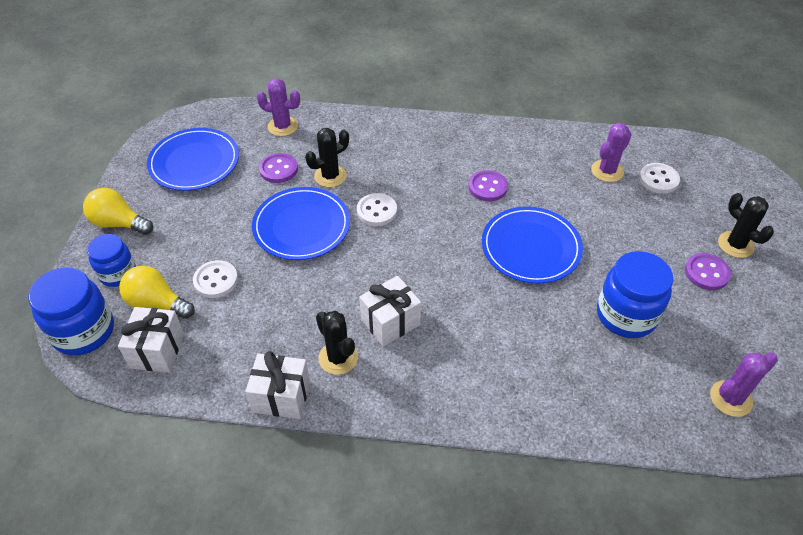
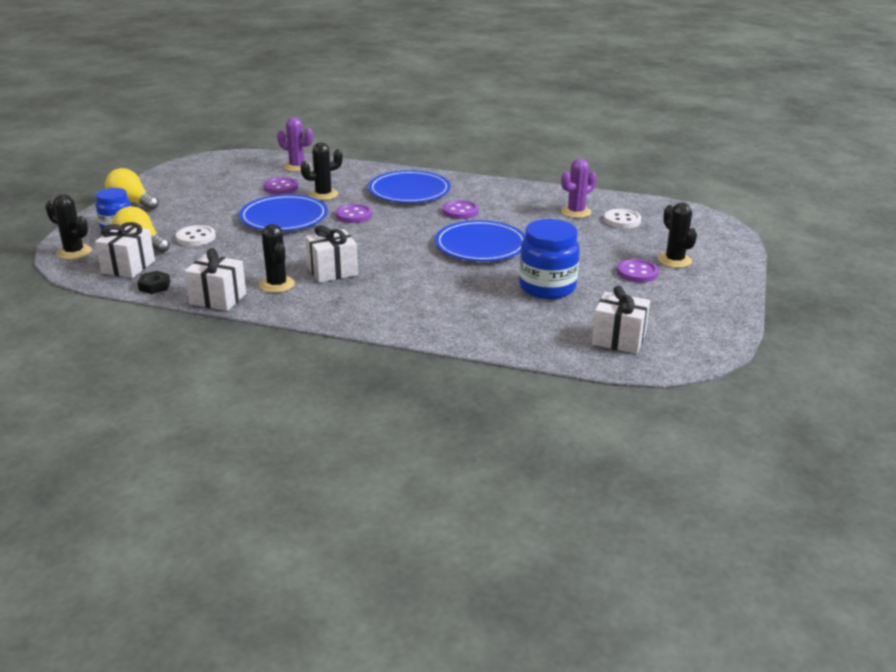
camera: 10 degrees right, 20 degrees down
(84, 331) = (74, 252): blue jar -> black cactus
(194, 162) = (211, 178): blue plate -> blue plate (409, 191)
(201, 384) = (154, 286): none -> black nut
(377, 211) = (354, 215): white button -> purple button
(730, 398) = (618, 339): purple cactus -> white gift

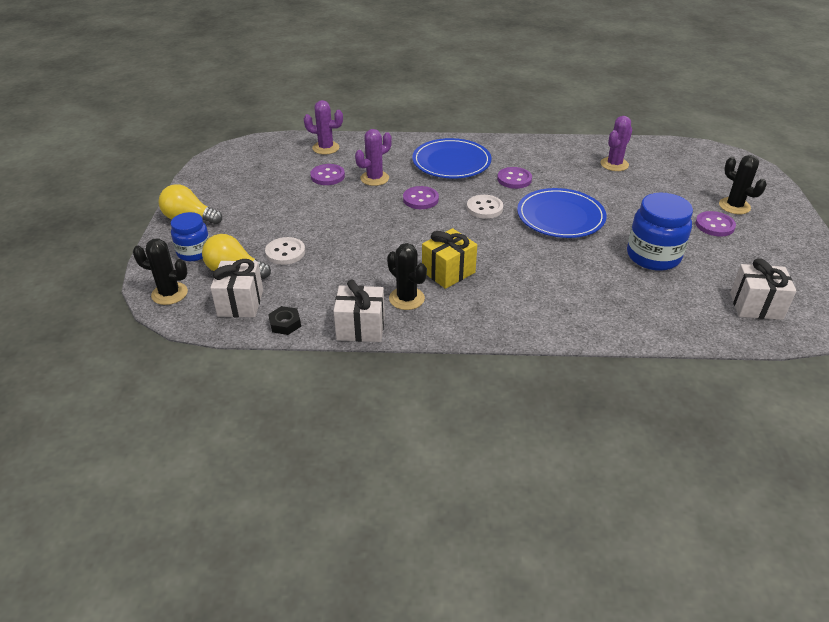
camera: 15 degrees left, 10 degrees up
(284, 217) = (355, 212): blue plate -> none
(323, 194) = (374, 178): black cactus -> purple cactus
(332, 271) = (448, 272): white gift -> yellow gift
(622, 220) = (659, 168): white button -> white button (484, 208)

